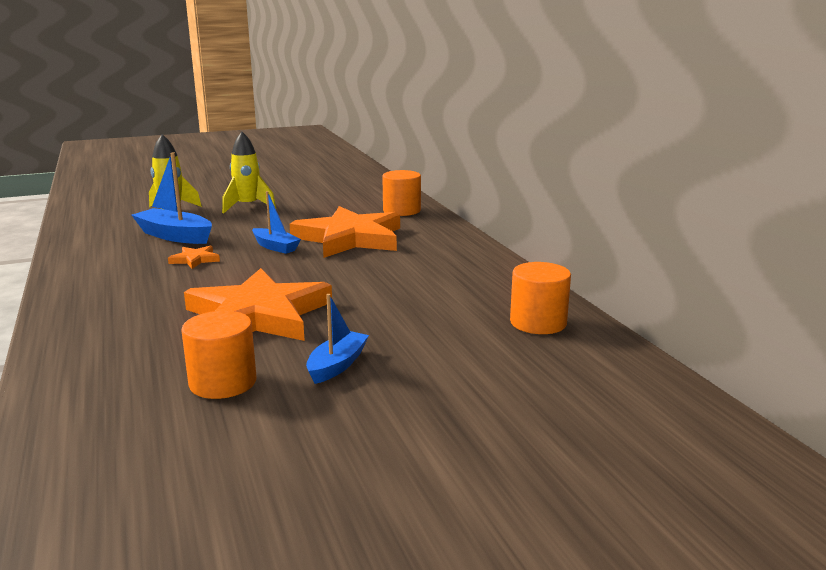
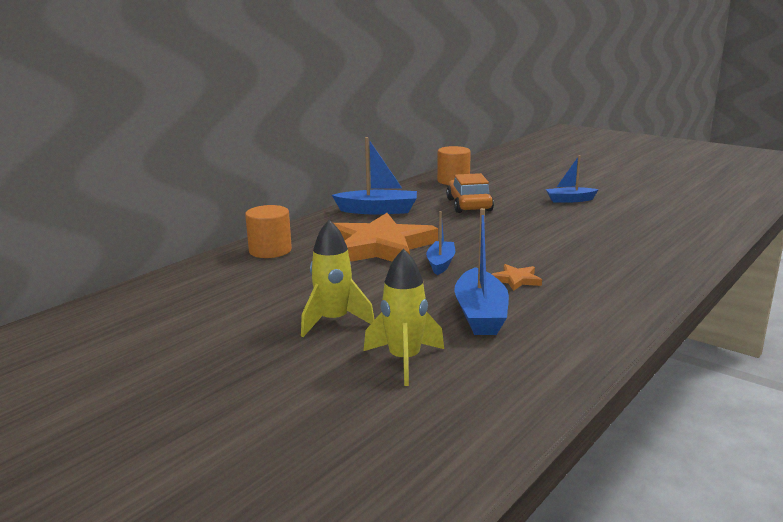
camera: 120 degrees left, 0 degrees up
(223, 382) = (629, 212): orange cylinder -> none
(258, 315) = (558, 228): orange star -> none
(412, 300) = (469, 205): none -> orange car
(455, 257) = (378, 210): none -> blue boat

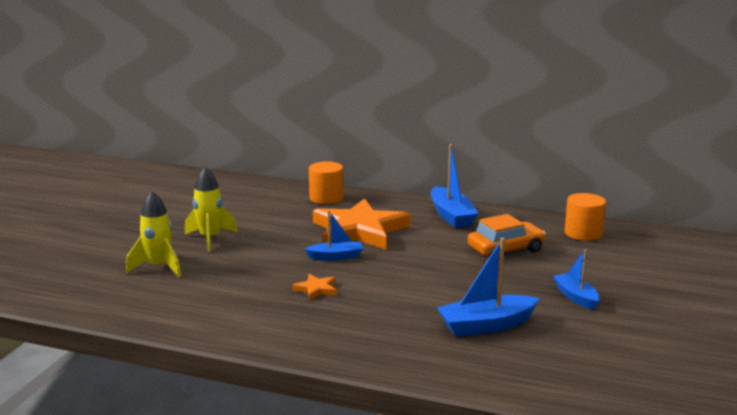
camera: 70 degrees right, 0 degrees up
(480, 314) = (240, 282): blue boat -> blue boat (486, 325)

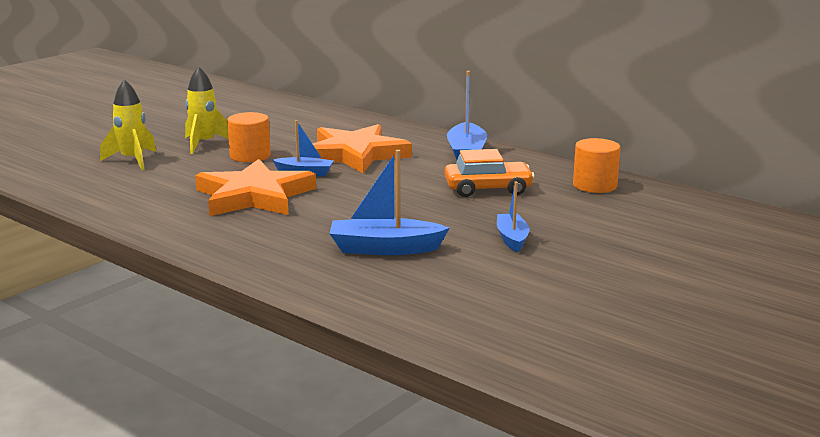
camera: 20 degrees right, 0 degrees up
(316, 289) = (254, 196): orange star -> orange star, size x2.50
(326, 198) = (355, 124): orange cylinder -> orange cylinder (250, 156)

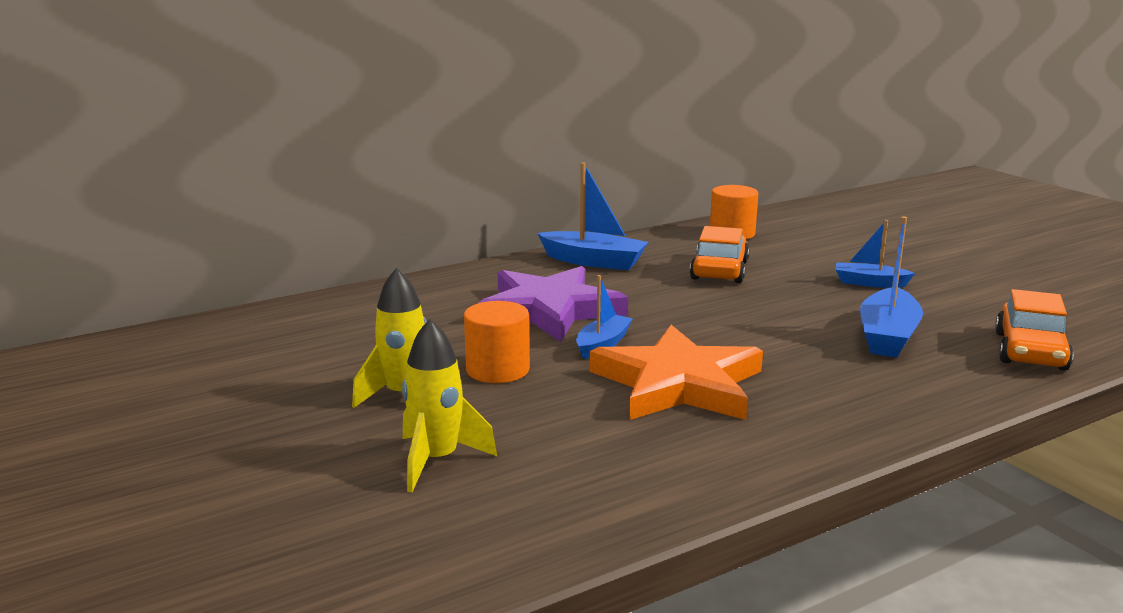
camera: 70 degrees left, 0 degrees up
(355, 154) = (549, 310): orange star -> purple star
(392, 299) = (1030, 351): none -> orange car

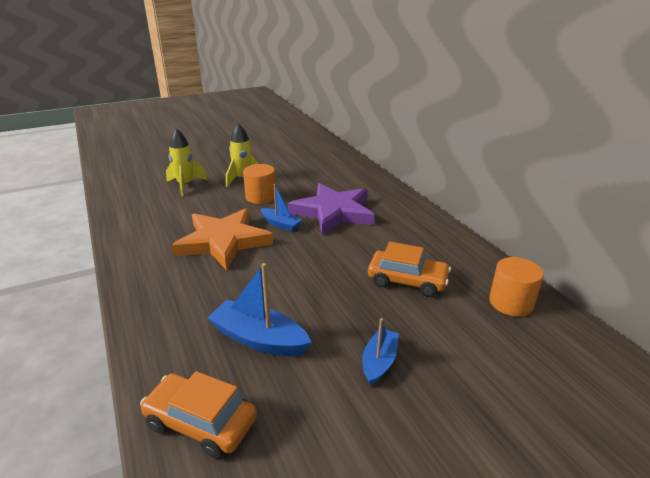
camera: 95 degrees right, 10 degrees up
(594, 261) = (420, 231): blue boat -> none

